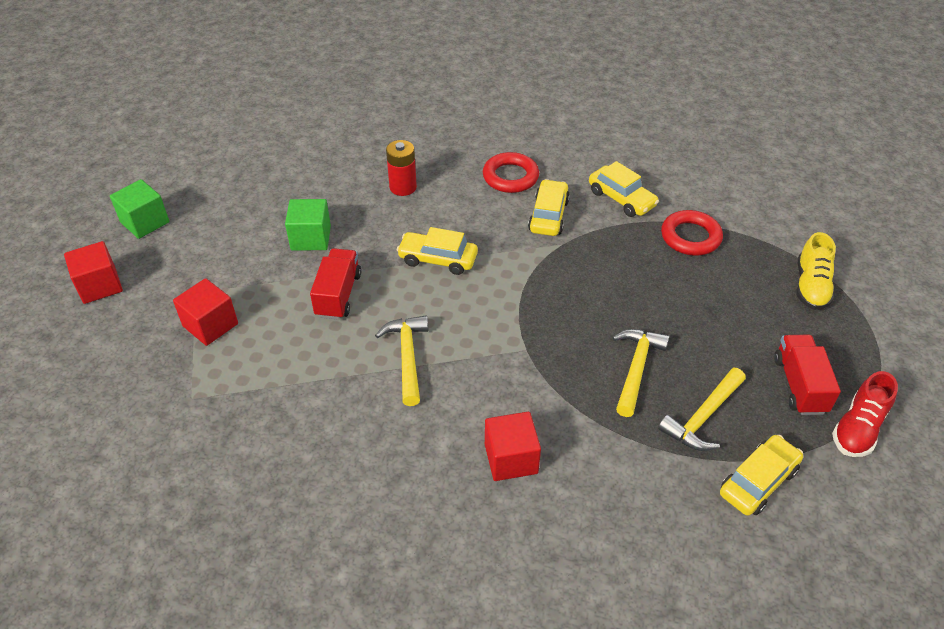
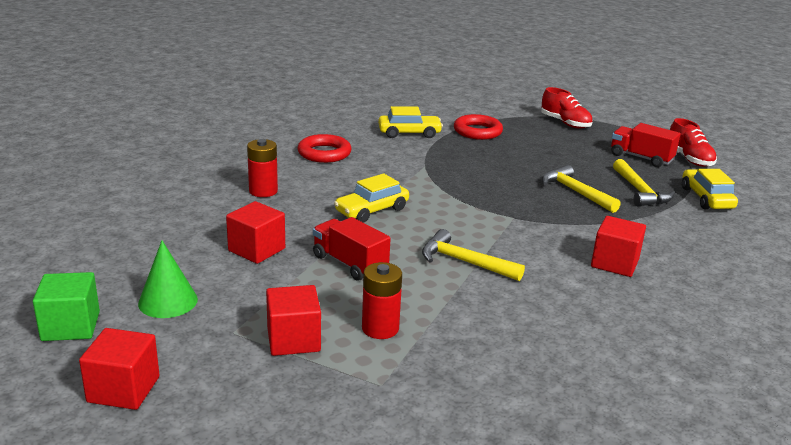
camera: 55 degrees left, 20 degrees down
(206, 241) = (168, 301): none -> green cone
(262, 360) = (380, 328): none -> red battery
(311, 238) = (256, 249): green cube -> red cube
(548, 215) = (388, 158): yellow car -> none
(811, 286) = (565, 123): yellow shoe -> red shoe

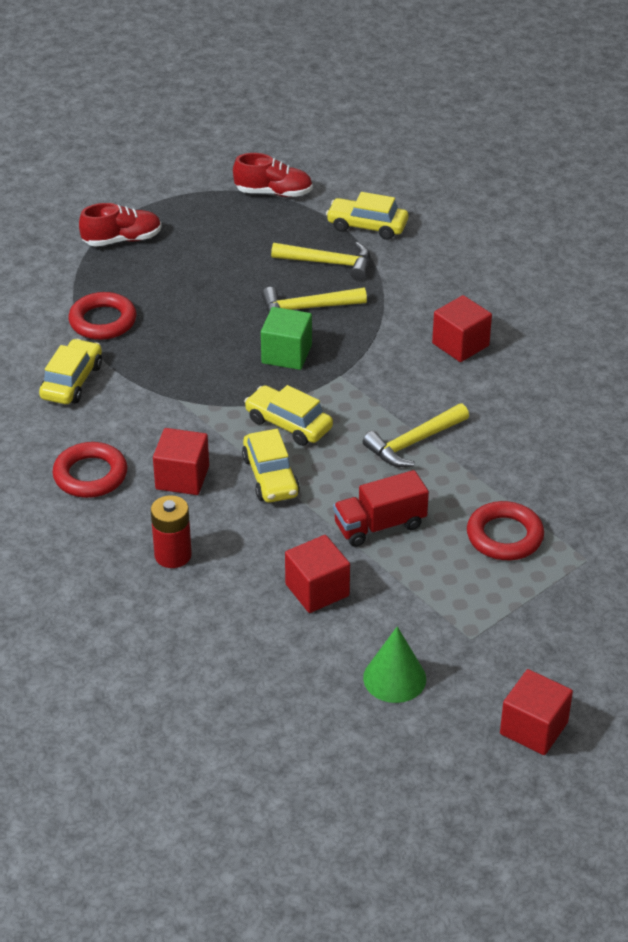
camera: 65 degrees left, 15 degrees up
(71, 326) = (411, 759): green cube -> green cube (286, 354)
(293, 339) = (499, 599): red cube -> red cube (182, 478)
(380, 328) = (504, 536): red battery -> red ring
(436, 207) = (288, 424): none -> yellow car
(641, 158) = (251, 225): red truck -> none

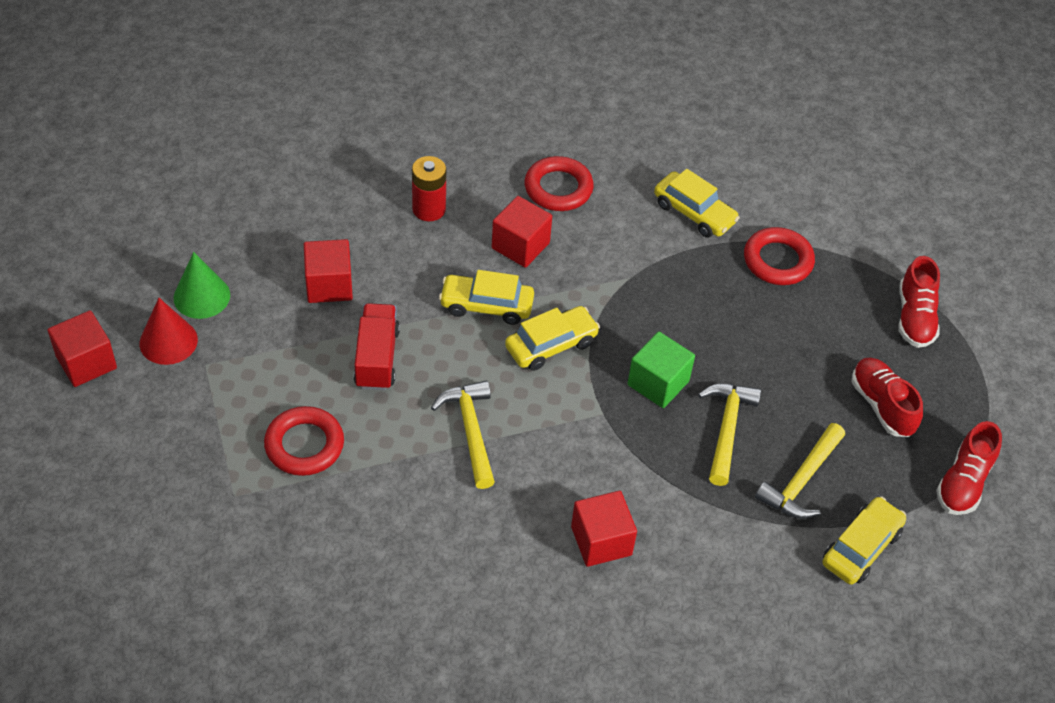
camera: 110 degrees right, 10 degrees up
(227, 240) = (882, 405): none -> red shoe
(465, 678) = (168, 341): none -> red cone

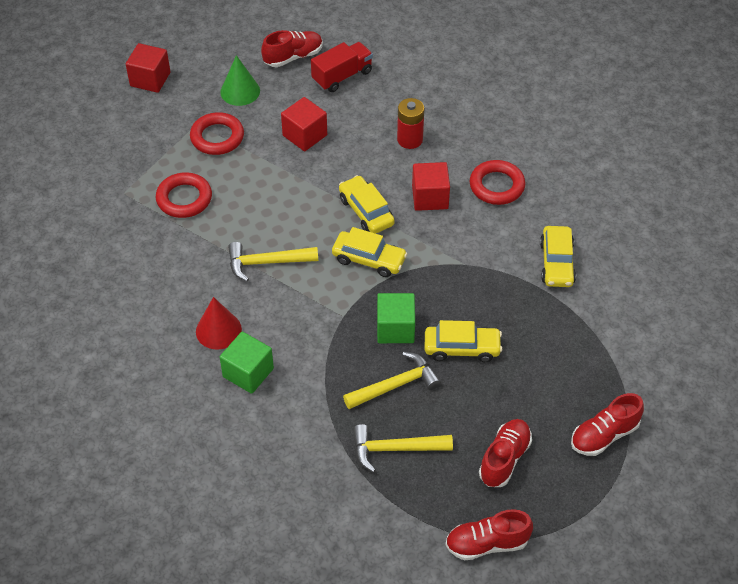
camera: 55 degrees right, 0 degrees up
(168, 341) = (196, 99): red cone -> red cone (218, 330)
(205, 220) = (293, 57): none -> red shoe
(377, 358) = (275, 189): red truck -> red truck (342, 76)
(470, 431) = (266, 263): yellow hammer -> yellow hammer turned 135 degrees counterclockwise
(601, 541) = (248, 373): red cube -> green cube
(777, 261) = (567, 330): red ring -> red ring (217, 137)
(861, 547) = (373, 512): yellow car -> yellow car (462, 348)

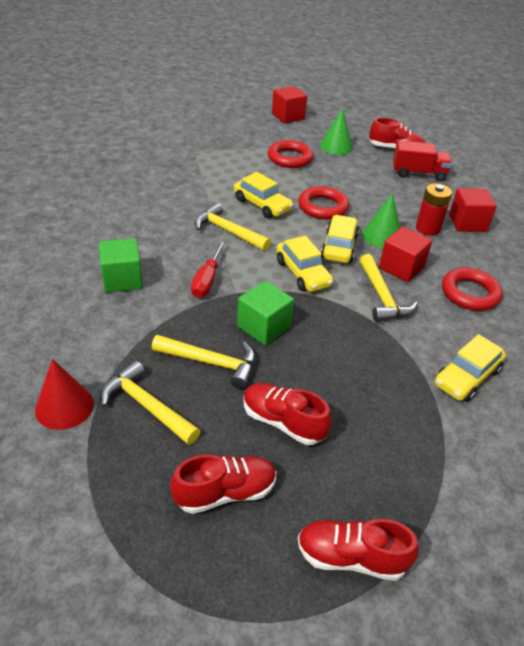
camera: 40 degrees right, 10 degrees down
(184, 199) = (225, 173): red ring -> red ring (322, 207)
(218, 330) = (142, 245): red cone -> red cone (64, 406)
(305, 135) = (350, 186): red cube -> red cube (467, 223)
(309, 322) = (207, 280): none -> red screwdriver
(385, 174) = (382, 236): none -> green cone
(444, 237) = (382, 297): none -> yellow hammer
(462, 348) = (300, 377): yellow car -> yellow car (262, 205)
(487, 543) = (111, 554): red shoe -> red shoe (283, 422)

